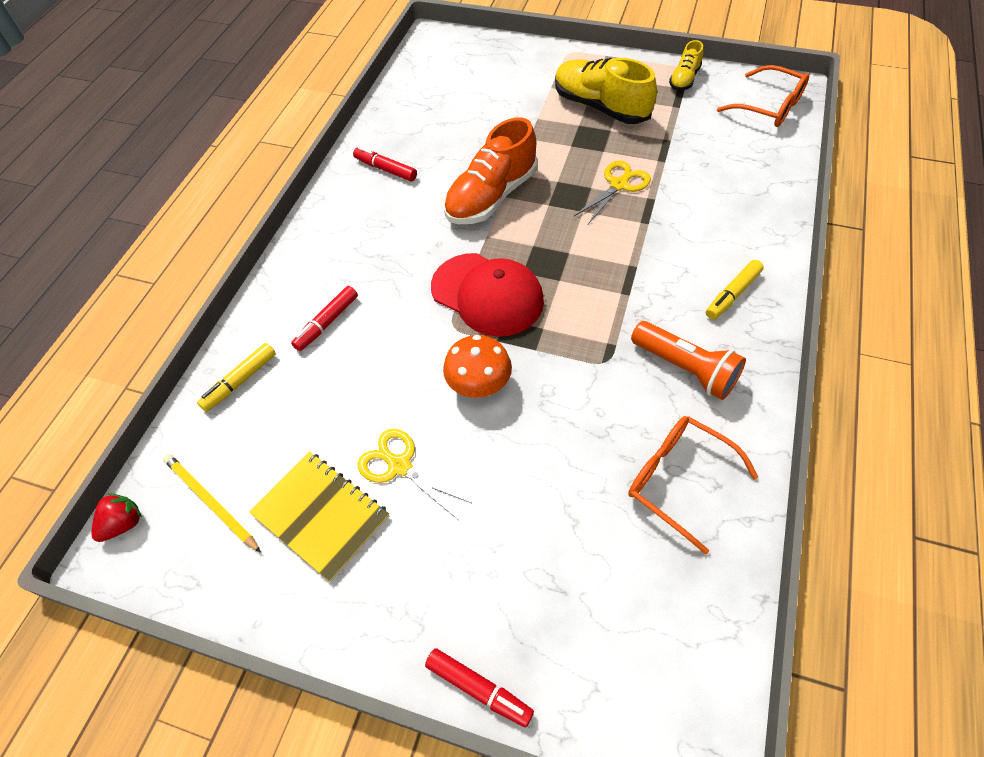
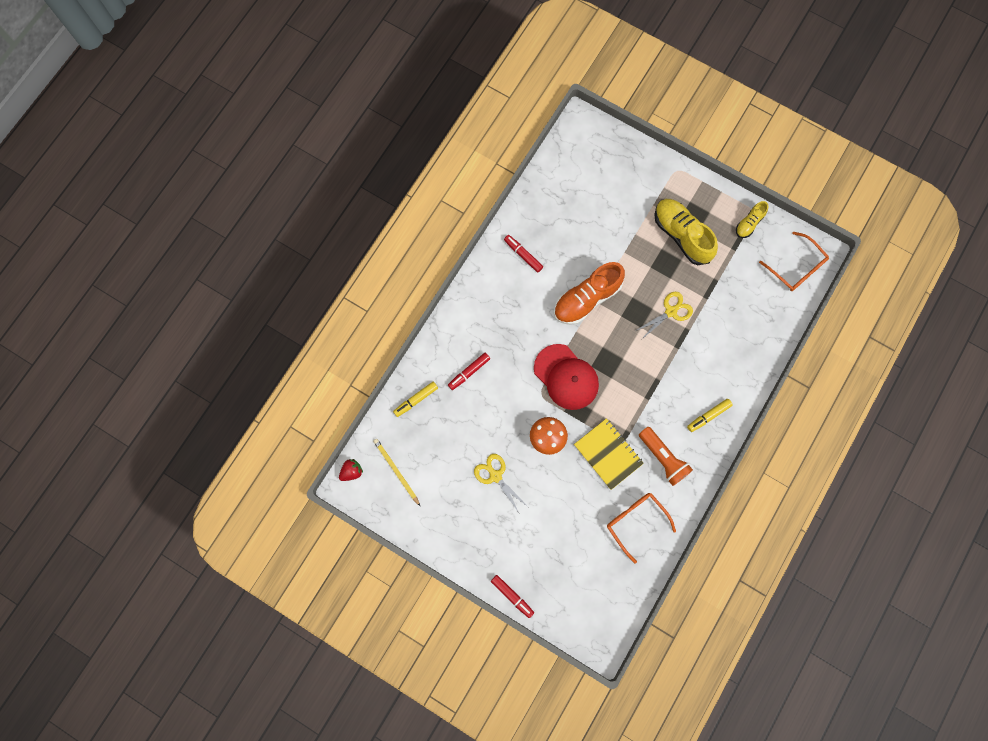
camera: 10 degrees right, 20 degrees up
(321, 515) = (451, 493): yellow notebook -> yellow notebook (608, 454)

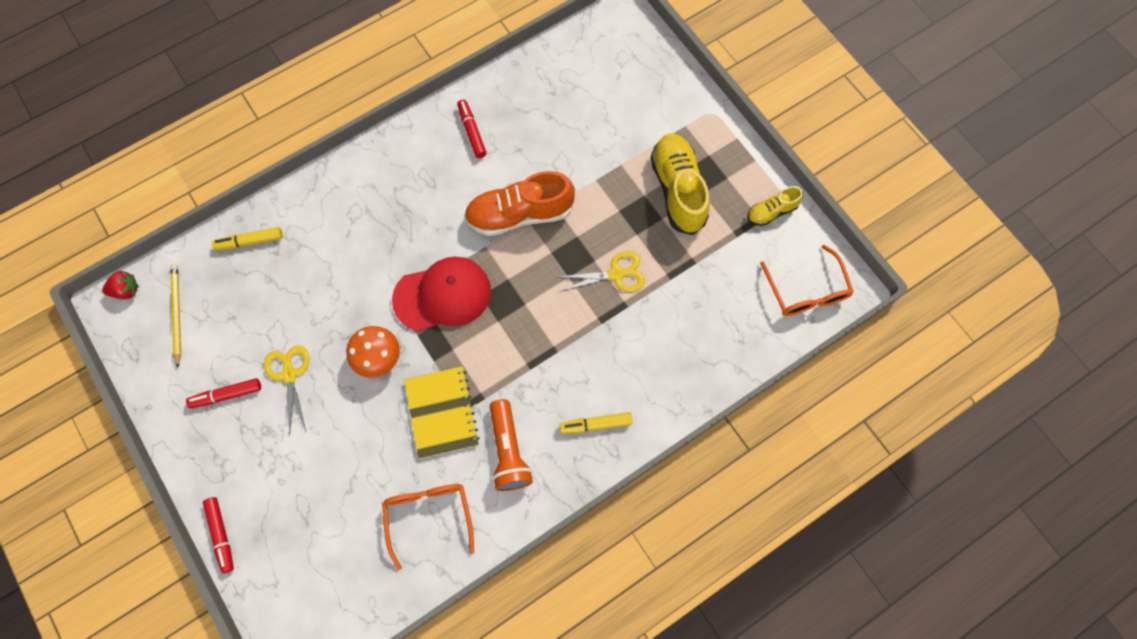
camera: 25 degrees right, 5 degrees down
(469, 372) = (330, 237): red marker -> red marker (226, 395)
(566, 377) = (443, 295): red cap -> red cap turned 90 degrees counterclockwise

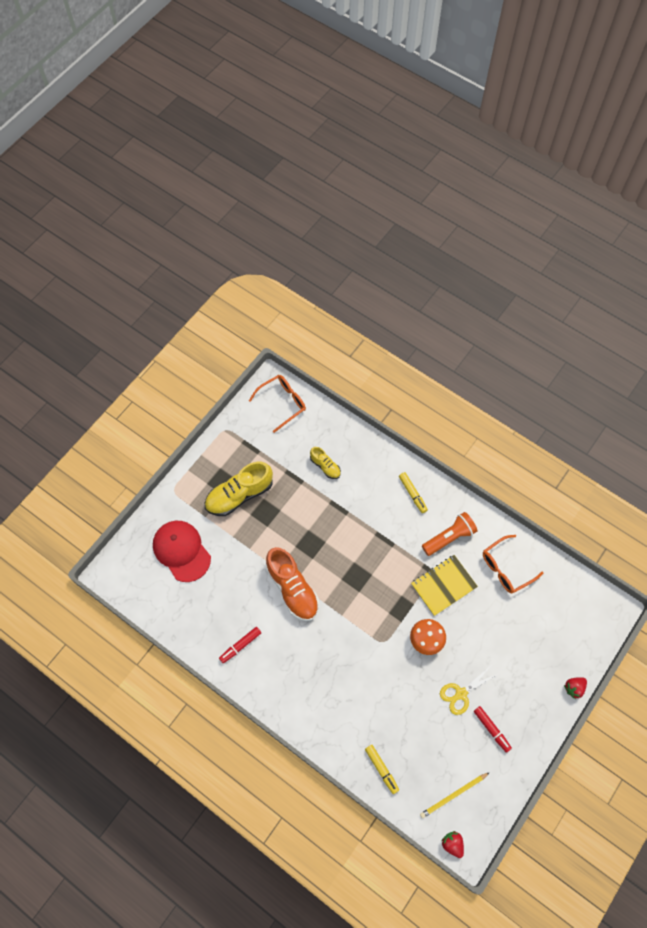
camera: 110 degrees left, 5 degrees down
(221, 535) = (574, 688): red marker -> red strawberry
(443, 295) = (368, 616): red cap -> red cap (181, 551)
(616, 274) = (312, 514): yellow scissors -> none
(771, 211) = (235, 435): yellow shoe -> yellow shoe (325, 466)

